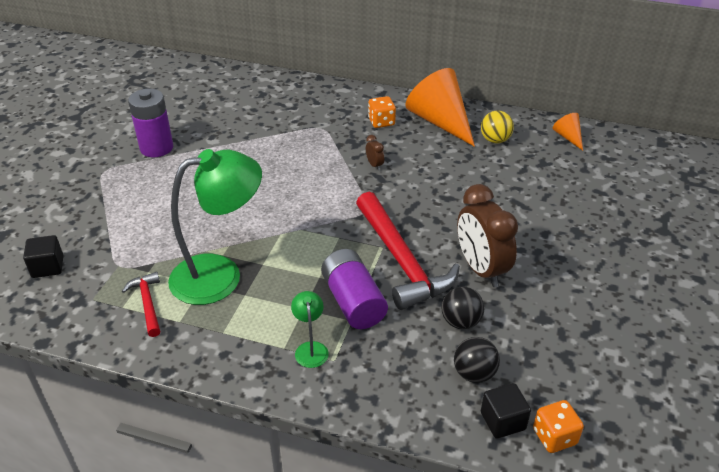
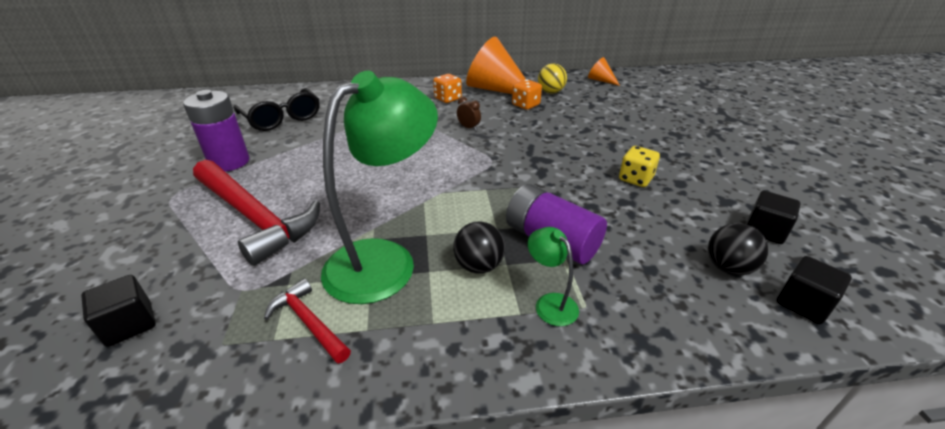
camera: 25 degrees left, 5 degrees down
(218, 108) = (282, 118): none -> black glasses
(402, 261) = (562, 191): red hammer -> red hammer (254, 217)
(460, 322) = (666, 226): black ball -> black ball (478, 266)
(481, 269) = (635, 179): brown clock -> yellow dice
(546, 356) = (765, 230): none -> black cube
(554, 437) = (860, 300): orange dice -> orange dice (525, 105)

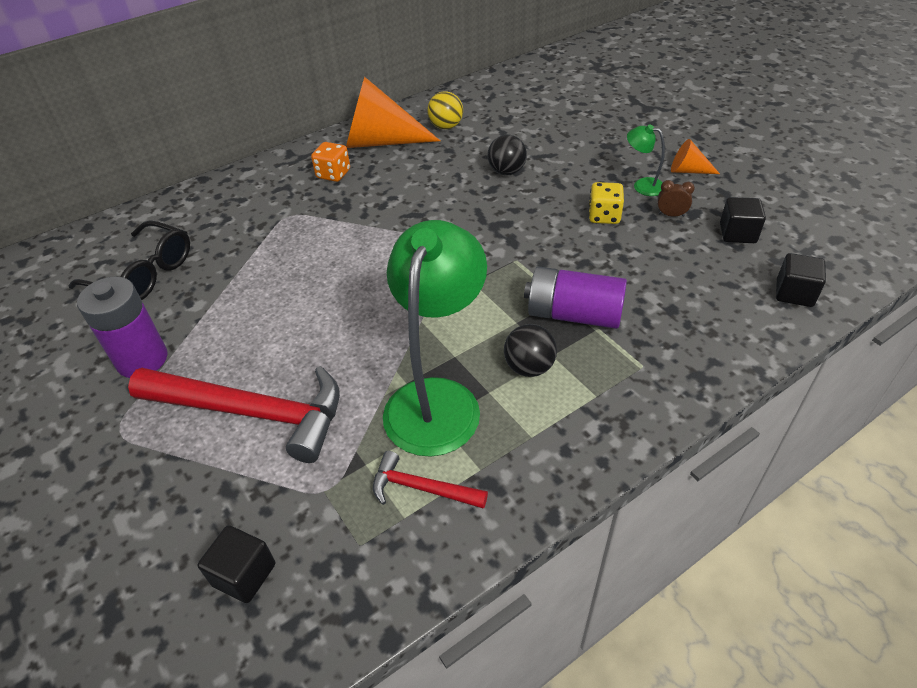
camera: 25 degrees left, 10 degrees up
(468, 127) = (392, 209): brown clock -> brown clock (671, 215)
(525, 105) = (432, 155): orange dice -> none
(550, 303) = (613, 375): green lamp -> green lamp (642, 185)
(600, 80) = (489, 91): orange cone -> orange cone (688, 171)
(728, 268) = (728, 282): black ball -> black ball (506, 171)

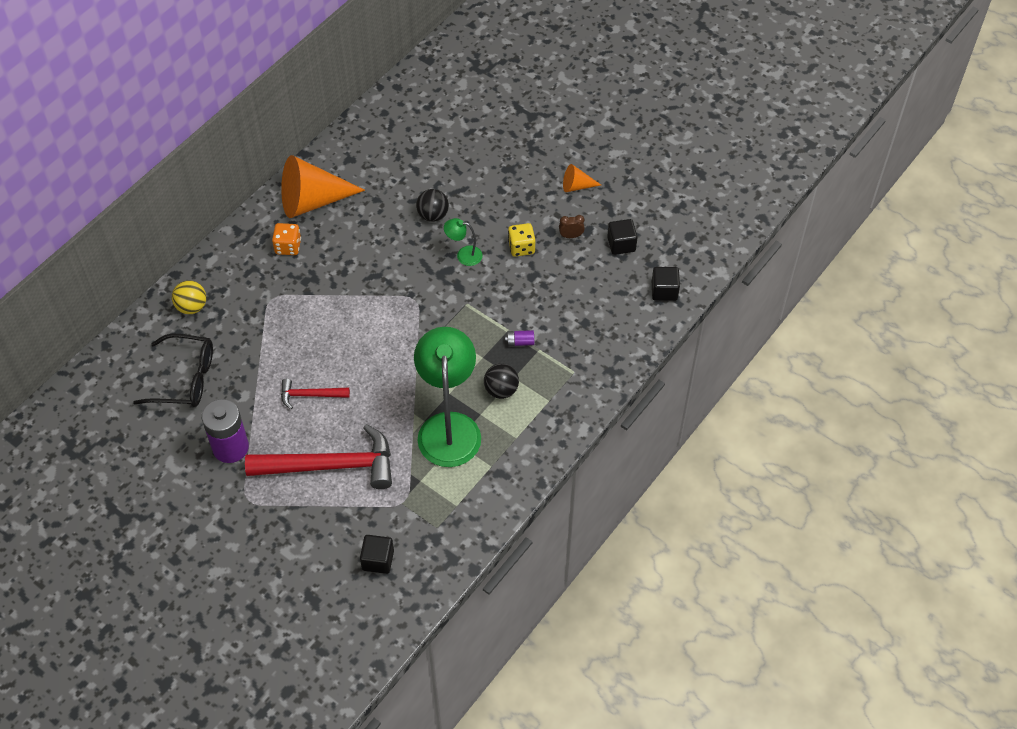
camera: 20 degrees left, 10 degrees up
(421, 488) = (460, 486): red hammer -> red hammer (310, 395)
(446, 126) = (363, 171): yellow ball -> yellow ball (192, 307)
(573, 314) = (520, 342): purple battery -> purple battery, size x0.42
(642, 185) = (544, 209): green lamp -> green lamp (464, 255)

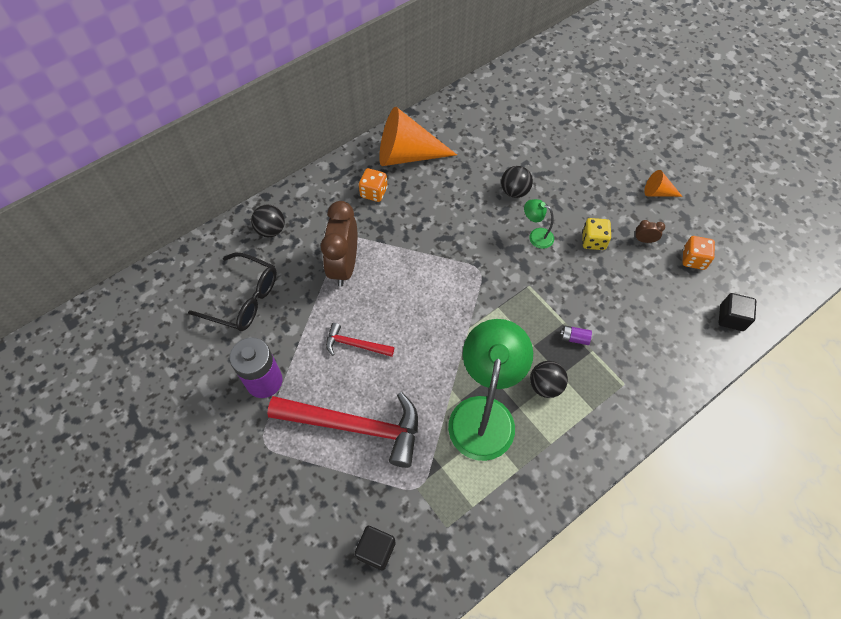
camera: 15 degrees right, 5 degrees up
(192, 307) = (271, 230): yellow ball -> black ball
(278, 325) = (344, 266): none -> brown clock
(621, 244) = (693, 259): black cube -> orange dice

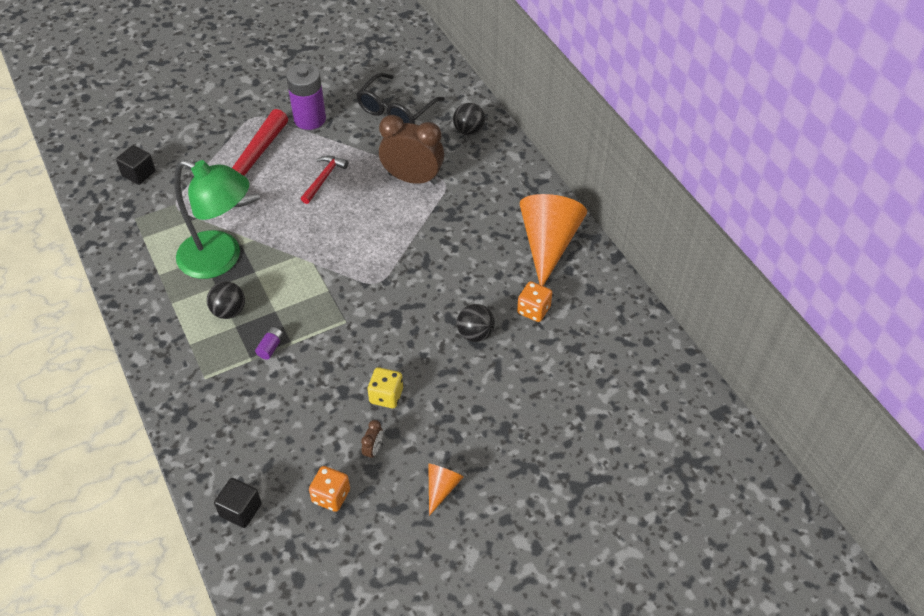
camera: 100 degrees right, 10 degrees down
(374, 192) = (500, 210): orange dice -> orange dice (533, 310)
(536, 236) = (407, 341): green lamp -> none

